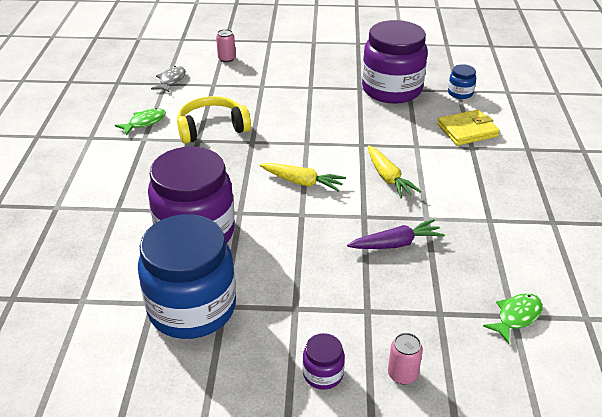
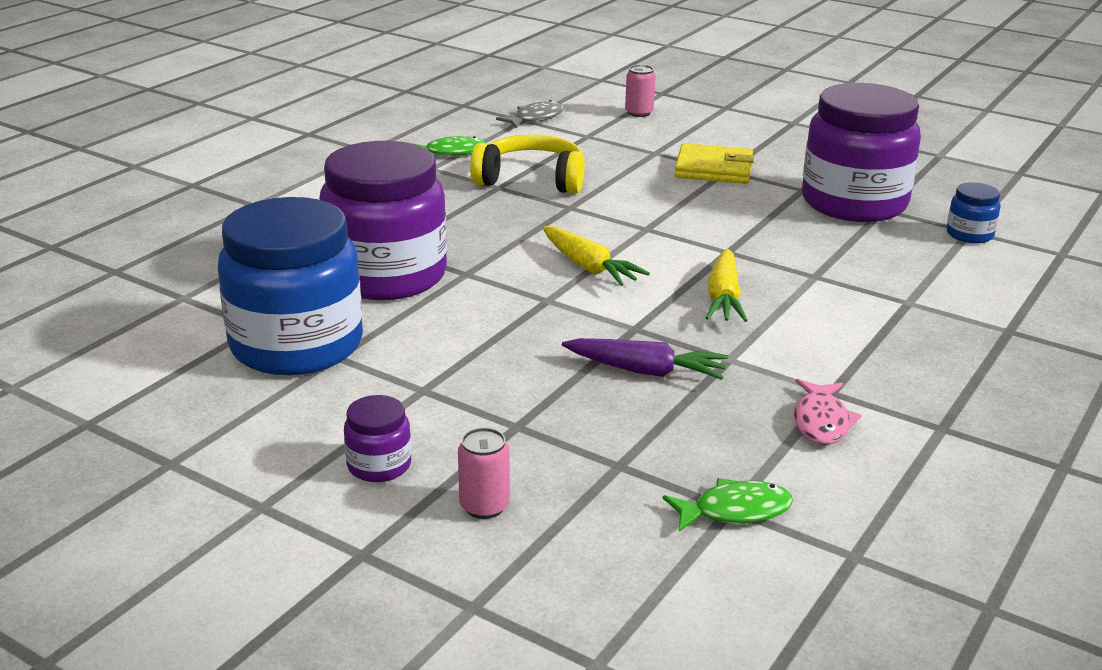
camera: 30 degrees right, 10 degrees down
(467, 130) = (925, 280): yellow wallet -> yellow wallet (713, 169)
(502, 241) = (821, 421): none -> pink fish

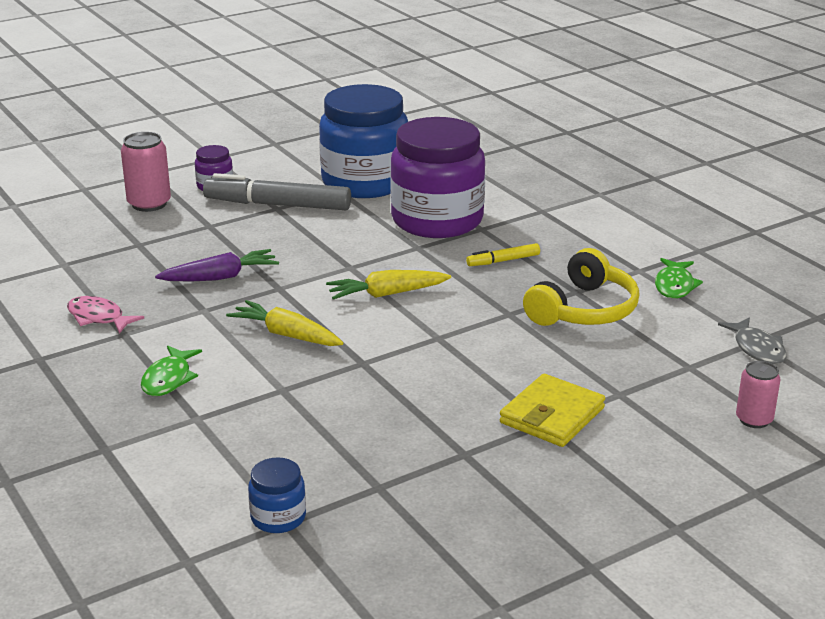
camera: 115 degrees right, 0 degrees up
(413, 391) = (277, 205): none -> grey marker
(462, 226) = (503, 261): none -> yellow marker
(484, 506) = (149, 204): pink can -> pink can, size x1.55
(646, 371) = (221, 277): purple carrot -> purple carrot turned 150 degrees counterclockwise
(735, 511) = (60, 264): green fish -> green fish (169, 379)
(854, 203) = (407, 473): purple jar -> none

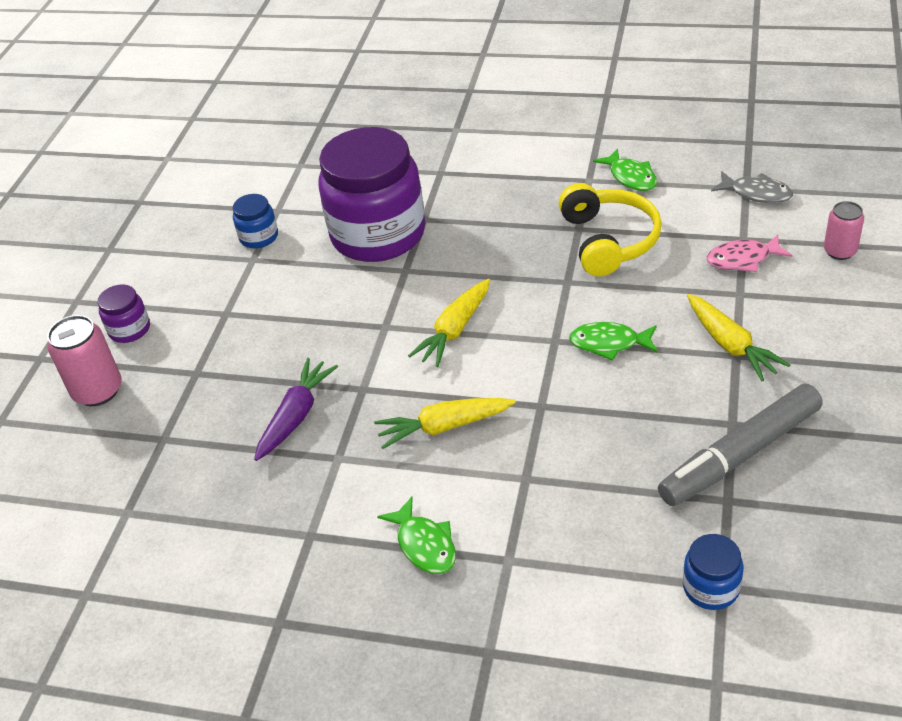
camera: 40 degrees left, 15 degrees up
(98, 318) = (259, 538): pink fish -> pink fish (743, 259)
(277, 205) = (221, 310): grey marker -> grey marker (740, 455)
(365, 182) = (259, 237): blue jar -> blue jar, size x0.42
(470, 361) = (609, 343): none -> green fish
(503, 261) = (487, 237): yellow marker -> none
(552, 415) = (731, 345): yellow wallet -> yellow carrot

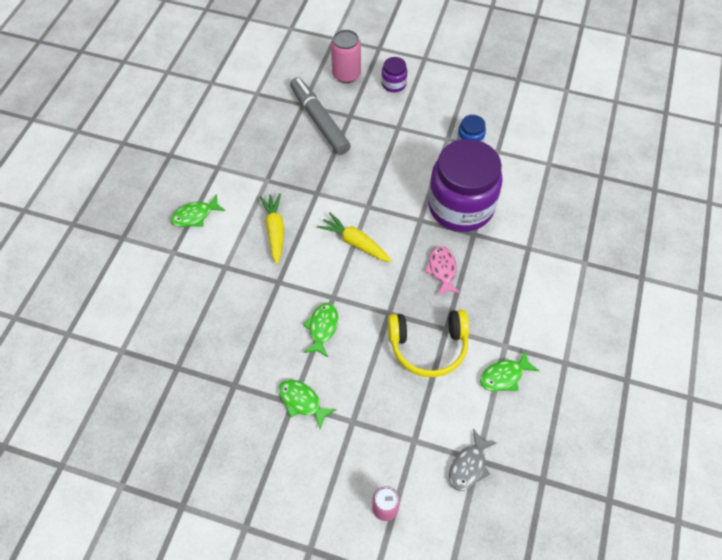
camera: 90 degrees right, 15 degrees up
(296, 415) = (303, 161): purple carrot -> none
(711, 587) = (122, 344): blue jar -> none
(731, 345) = (302, 402): yellow carrot -> green fish
(740, 455) = (208, 383): grey marker -> grey marker (319, 121)
(743, 259) = (389, 433): pink fish -> pink fish (442, 270)

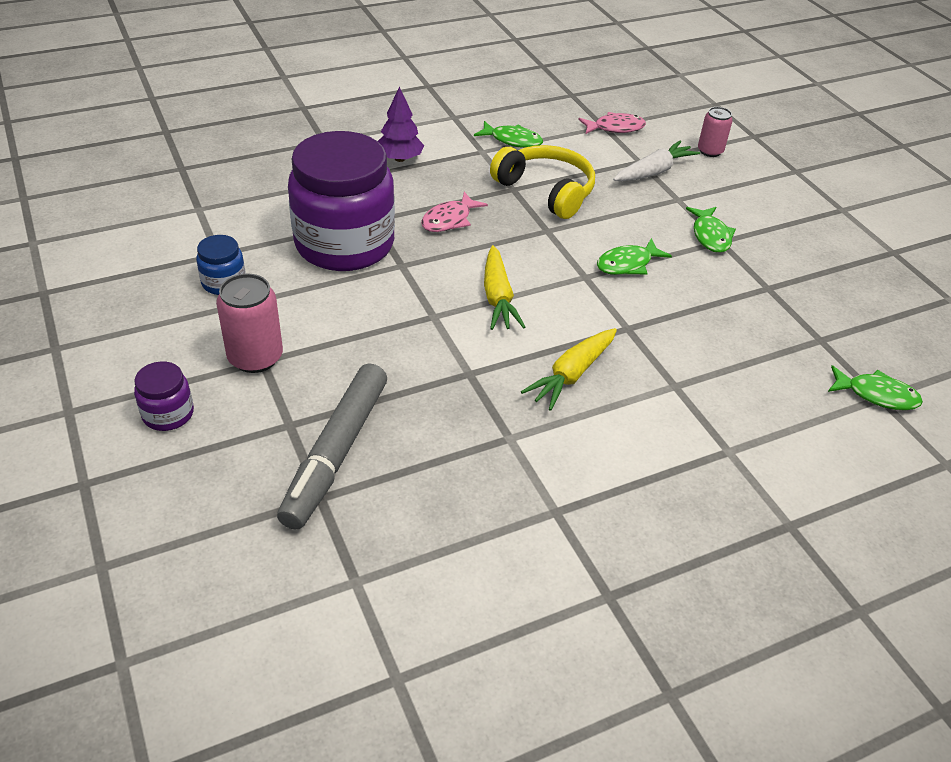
camera: 135 degrees left, 15 degrees down
(195, 216) = (656, 471): green fish -> green fish (876, 395)
(346, 74) = (195, 485): pink can -> pink can (255, 357)
(394, 437) = (654, 171): none -> white carrot
(469, 466) = (615, 128): grey fish -> pink fish
(531, 290) = (400, 158): none -> purple tree

